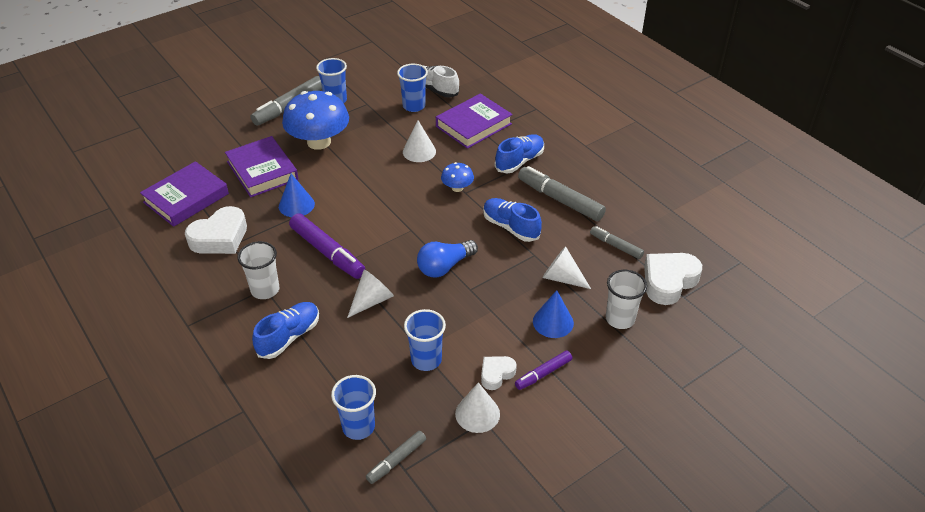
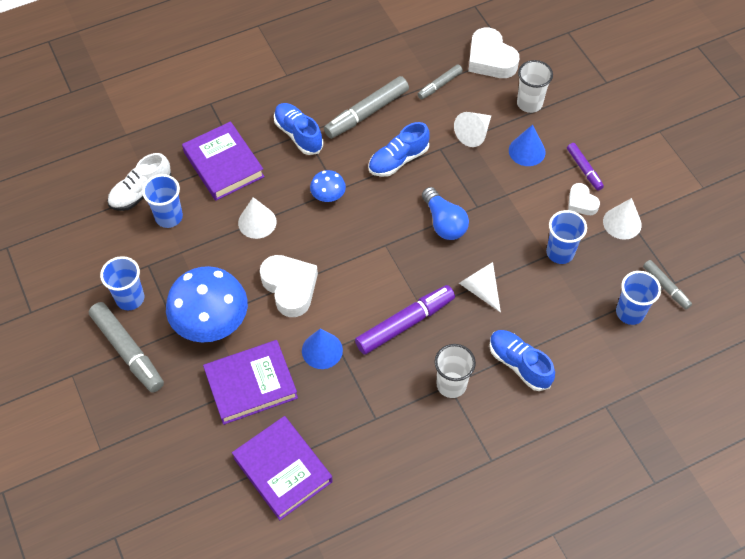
camera: 80 degrees left, 15 degrees up
(220, 237) = (361, 430): white heart -> white heart (290, 288)

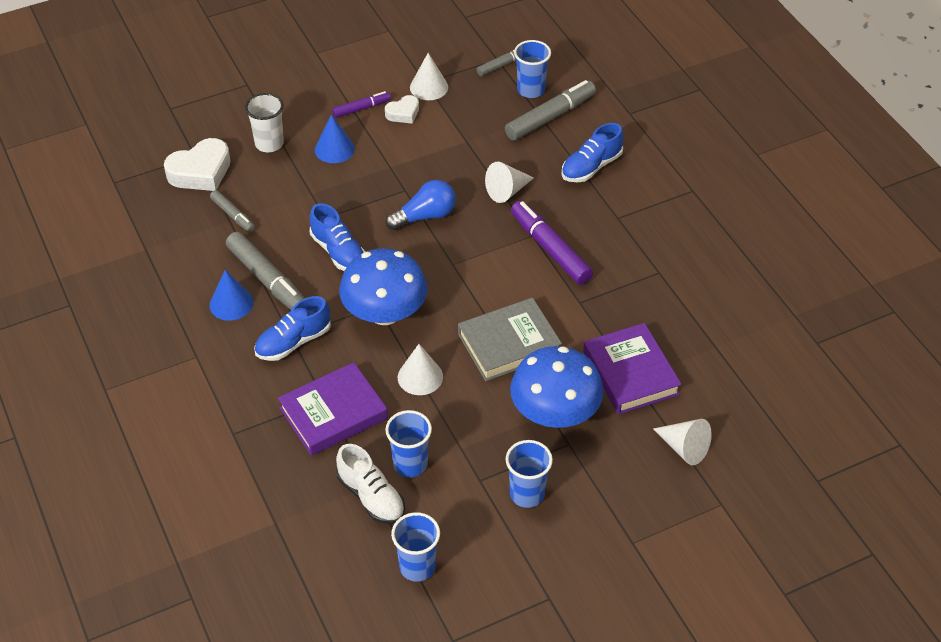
camera: 90 degrees left, 10 degrees down
(128, 351) = (597, 489): grey marker -> grey marker (550, 117)
(283, 470) = (723, 343): purple book -> none
(290, 288) = (509, 344): white heart -> grey book
(322, 350) = (585, 315): blue cone -> blue cone (231, 303)
(328, 195) = (385, 313): blue mushroom -> blue mushroom, size x2.11
(451, 385) = (617, 215): white cup -> none
(474, 134) = (307, 189): white cone -> white cone (684, 448)
(560, 252) = (463, 132): blue cup -> blue cup (417, 567)

